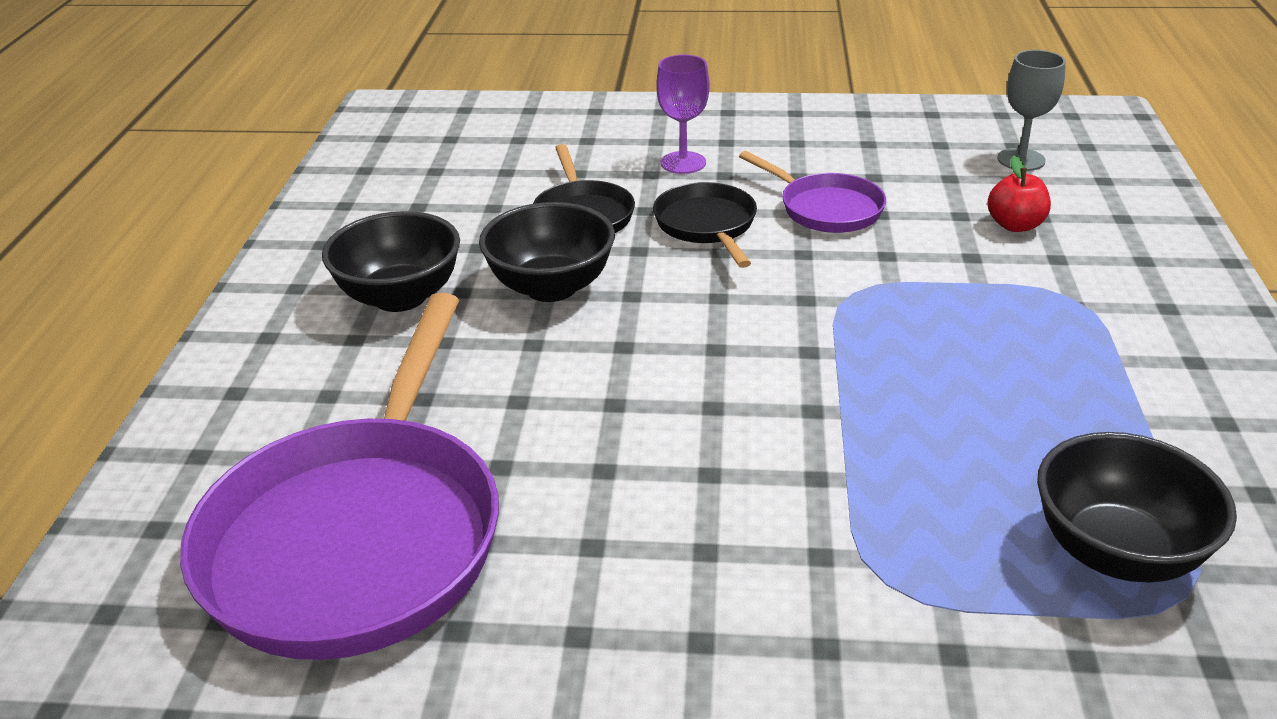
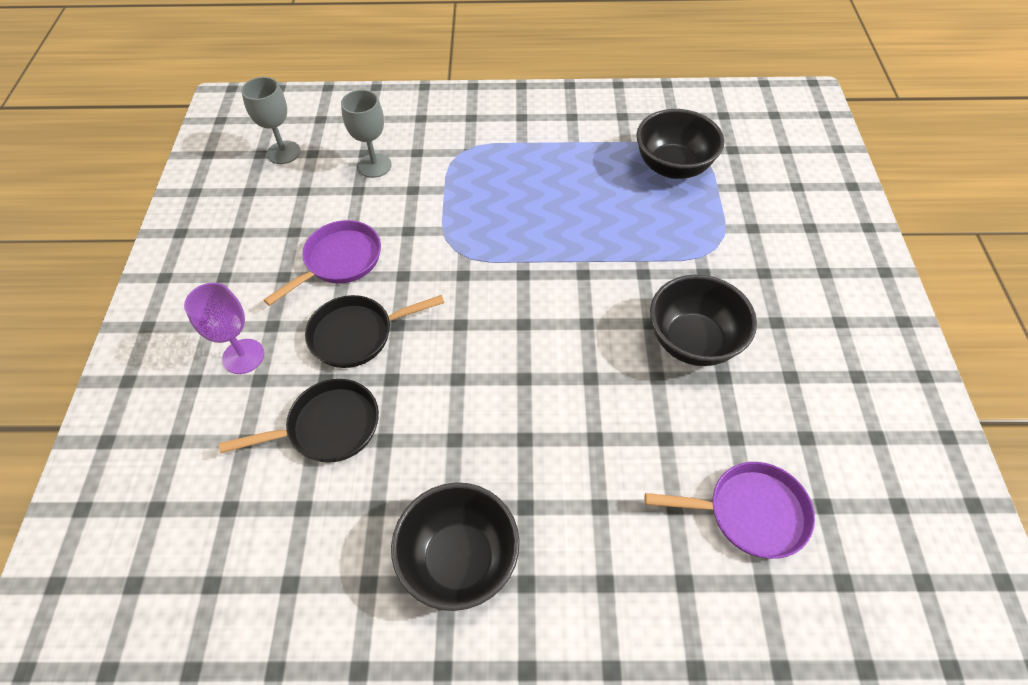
camera: 95 degrees left, 20 degrees up
(360, 536) = (750, 513): purple pan -> purple pan, size x0.49
(551, 287) = (445, 437): black bowl -> black bowl (693, 341)
(1015, 225) = (374, 165): red apple -> grey goblet

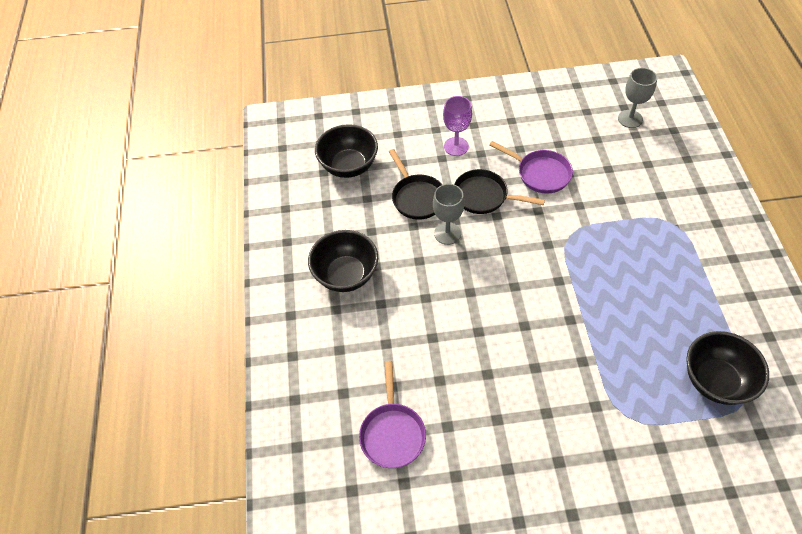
camera: 85 degrees right, 0 degrees up
(357, 334) = (484, 196): black pan -> black pan turned 45 degrees counterclockwise
(374, 165) = (636, 172): grey goblet -> grey goblet (447, 233)
(693, 341) = (524, 398): black bowl -> black bowl (349, 166)

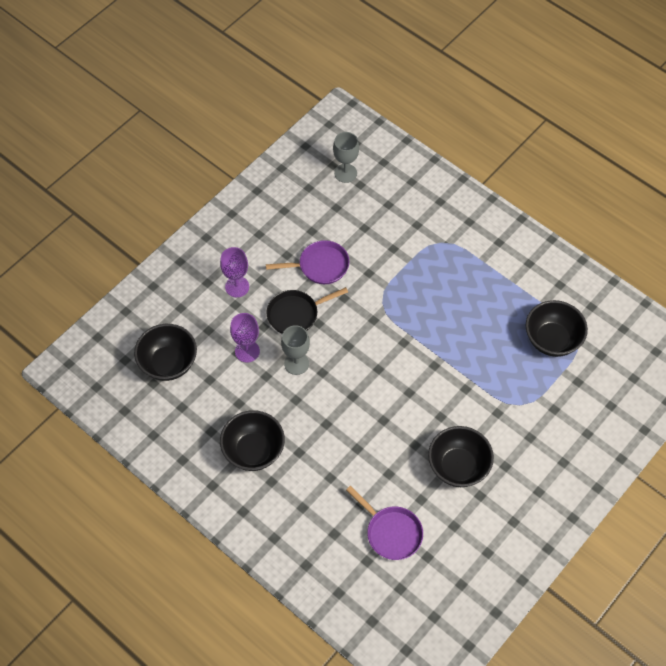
camera: 45 degrees left, 5 degrees up
(417, 197) = (247, 351): black pan -> purple goblet
(510, 425) = (458, 467): none -> black bowl

